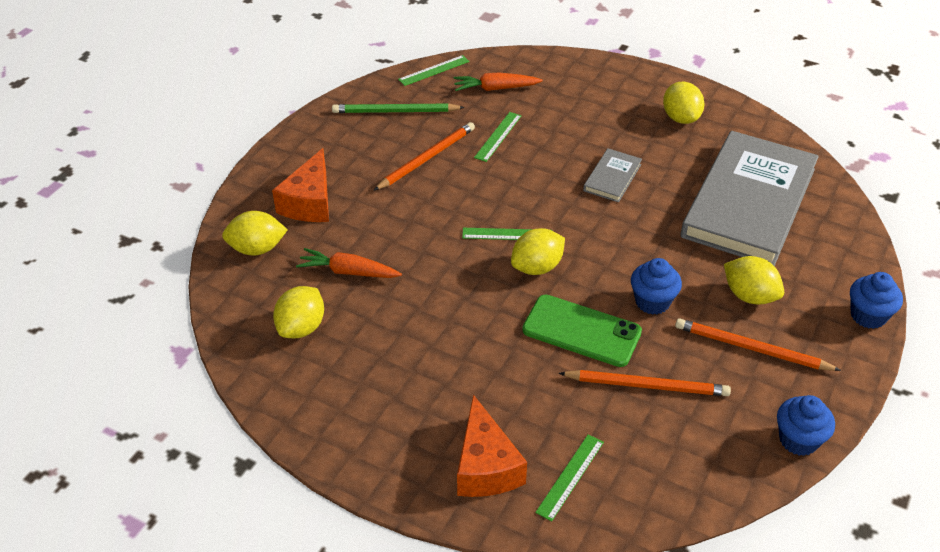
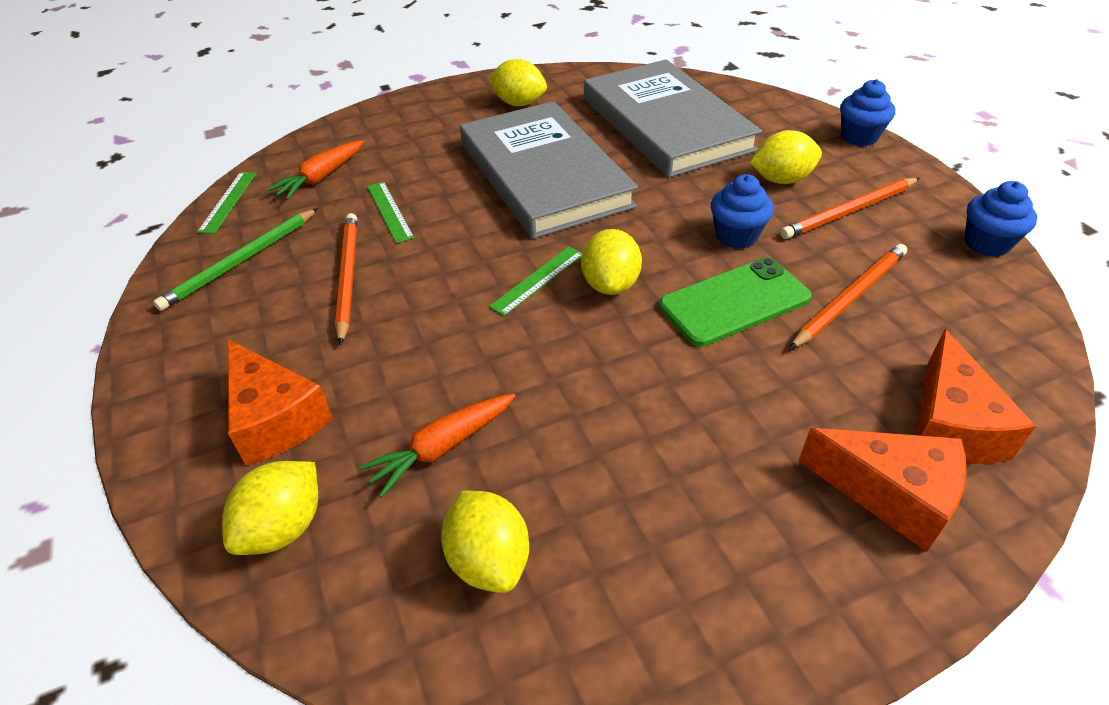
camera: 50 degrees left, 0 degrees up
(570, 476) = (950, 425): green ruler -> orange cheese
(612, 177) = (543, 174): grey book -> grey book, size x2.41

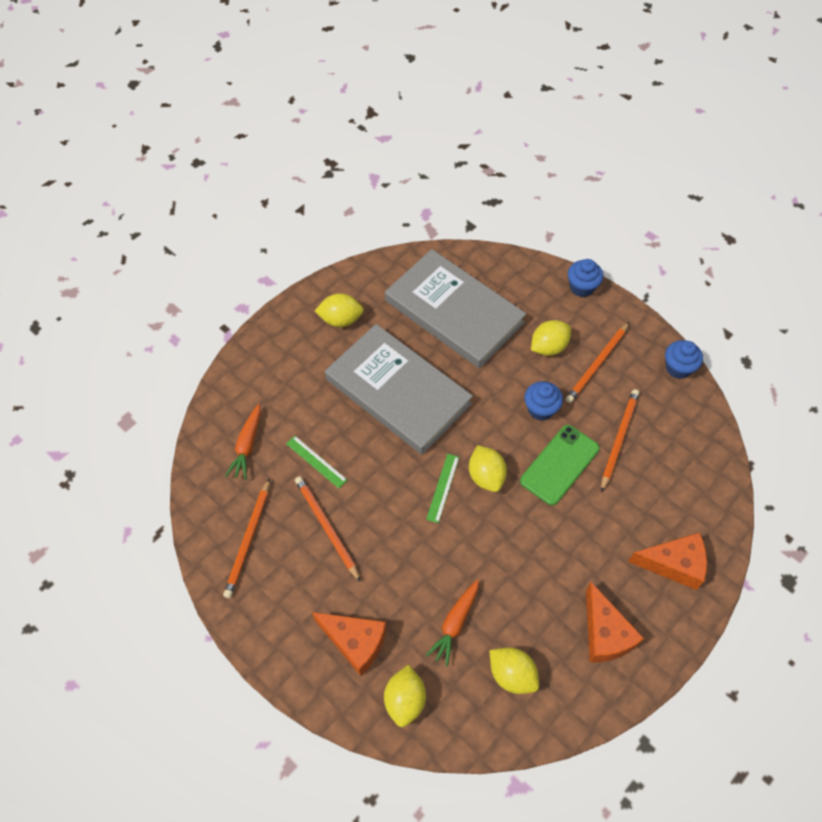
camera: 25 degrees left, 15 degrees up
(228, 201) = (198, 491): green ruler -> none
(241, 261) = (248, 540): green pencil -> orange pencil
(950, 425) = (689, 512): orange cheese -> orange cheese (605, 634)

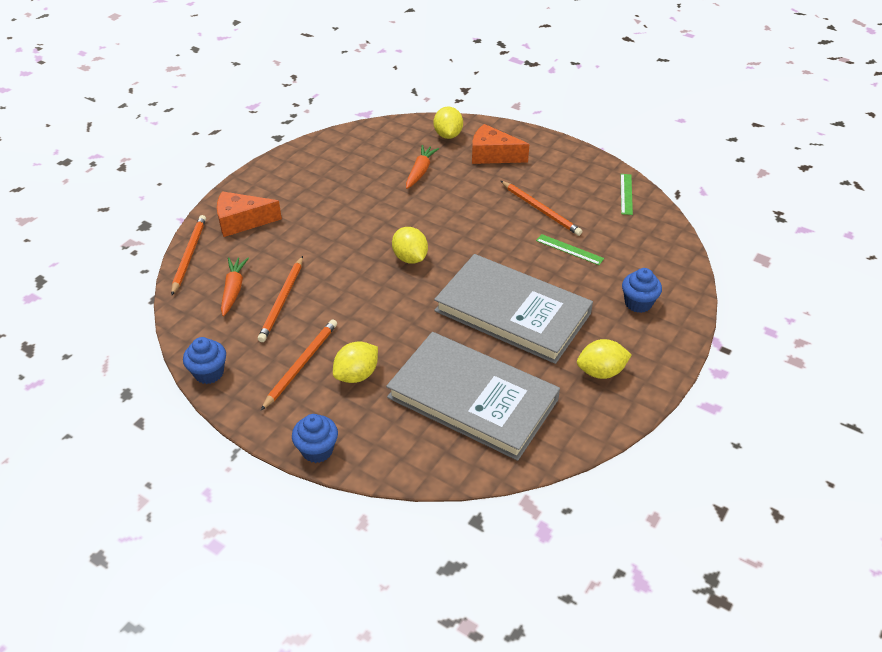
camera: 170 degrees right, 15 degrees down
(247, 445) = (638, 253): orange carrot -> orange carrot (233, 290)
(248, 540) = (601, 196): orange pencil -> orange pencil (189, 255)
(443, 487) = (448, 246): green ruler -> green ruler (626, 194)
(512, 675) = (373, 153): yellow lemon -> none
(540, 409) = (362, 315): blue cupcake -> blue cupcake (638, 303)
(559, 465) = (341, 274): green phone -> none
(605, 634) = (303, 179): orange cheese -> none

